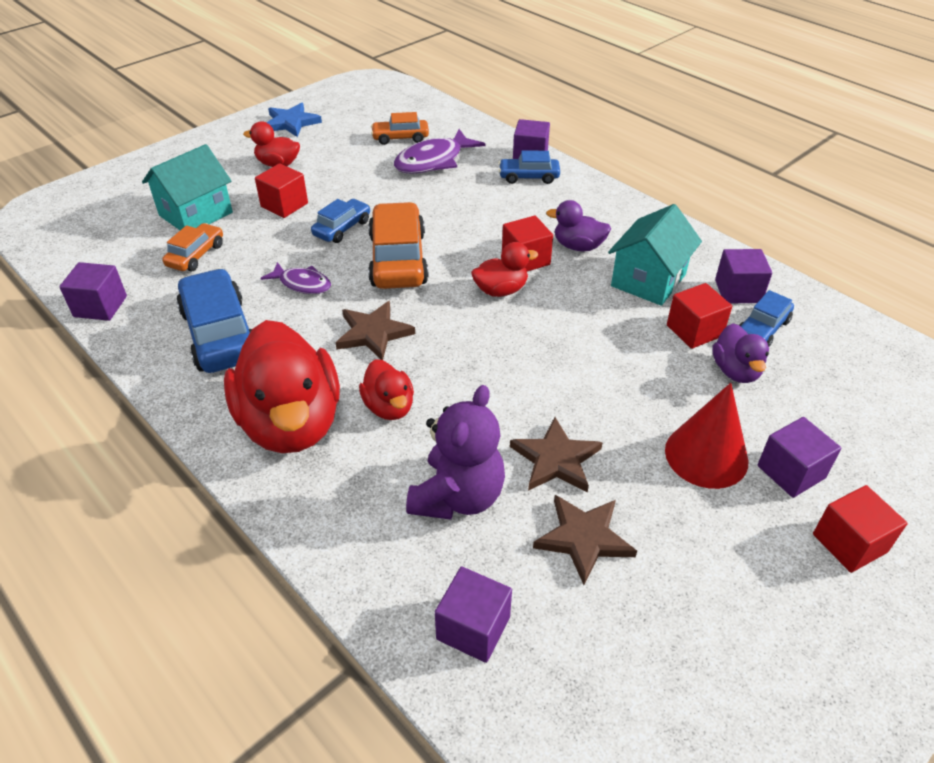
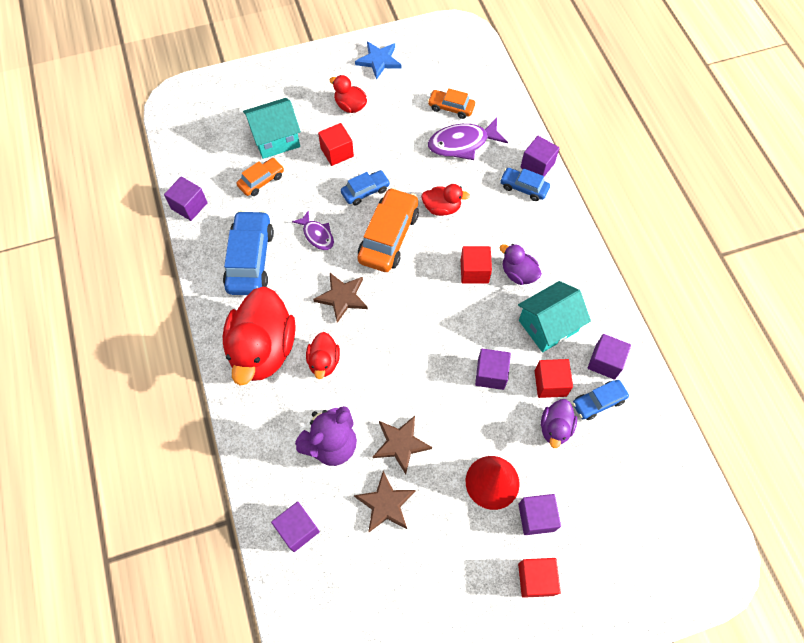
camera: 25 degrees right, 20 degrees up
(501, 290) = (442, 293): red duck -> red duck (442, 208)
(617, 346) = (491, 374): none -> purple cube

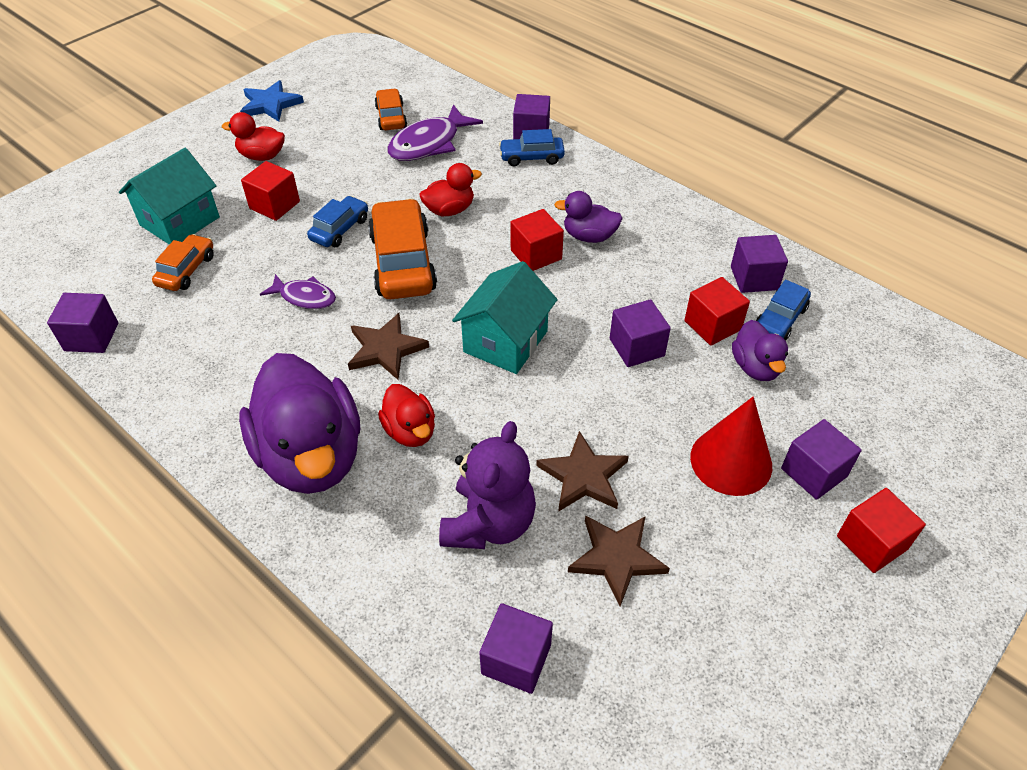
camera: 30 degrees left, 15 degrees down
(250, 259) = (224, 361): blue car -> none
(263, 349) = (311, 456): red duck -> purple duck
(451, 108) = (391, 117): orange car -> orange car turned 90 degrees clockwise
(548, 326) = (663, 271): turquoise house -> turquoise house (505, 341)

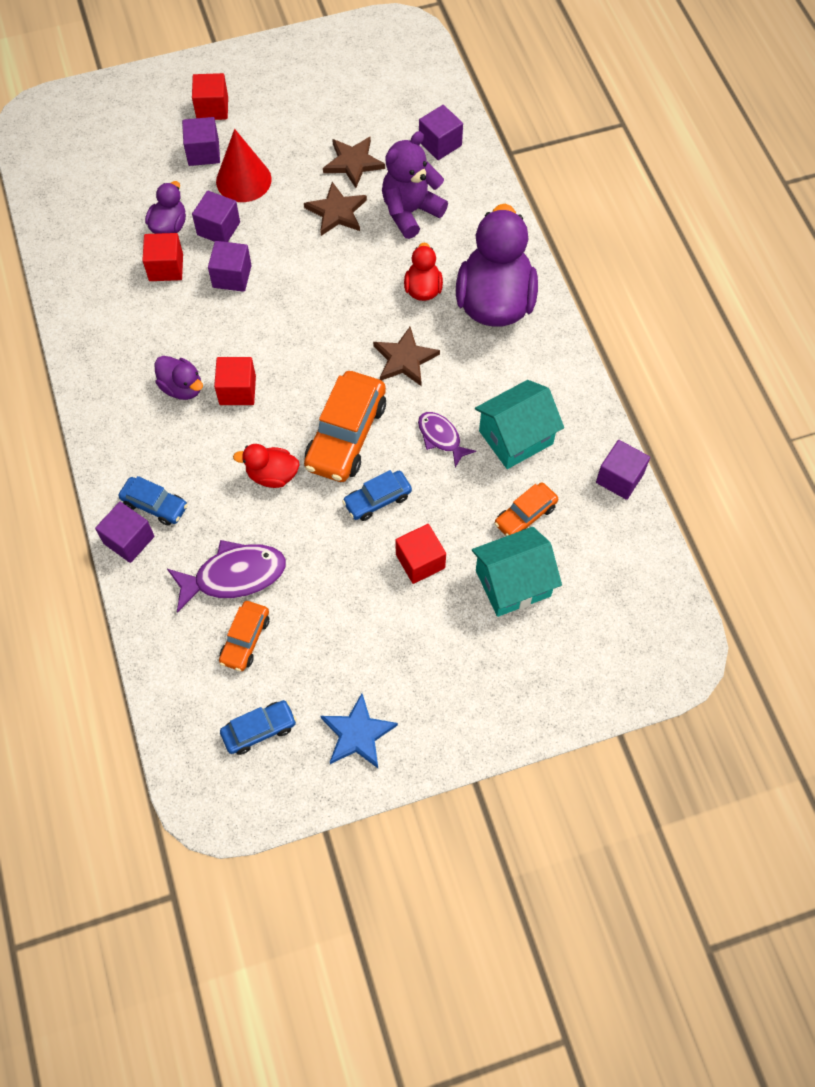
camera: 150 degrees left, 15 degrees up
(262, 156) = (403, 643): red duck -> none
(505, 341) = (317, 324): turquoise house -> turquoise house (516, 437)
(754, 278) = (98, 289): purple cube -> purple cube (218, 228)
(780, 319) = (116, 249): blue car -> blue car (259, 730)

